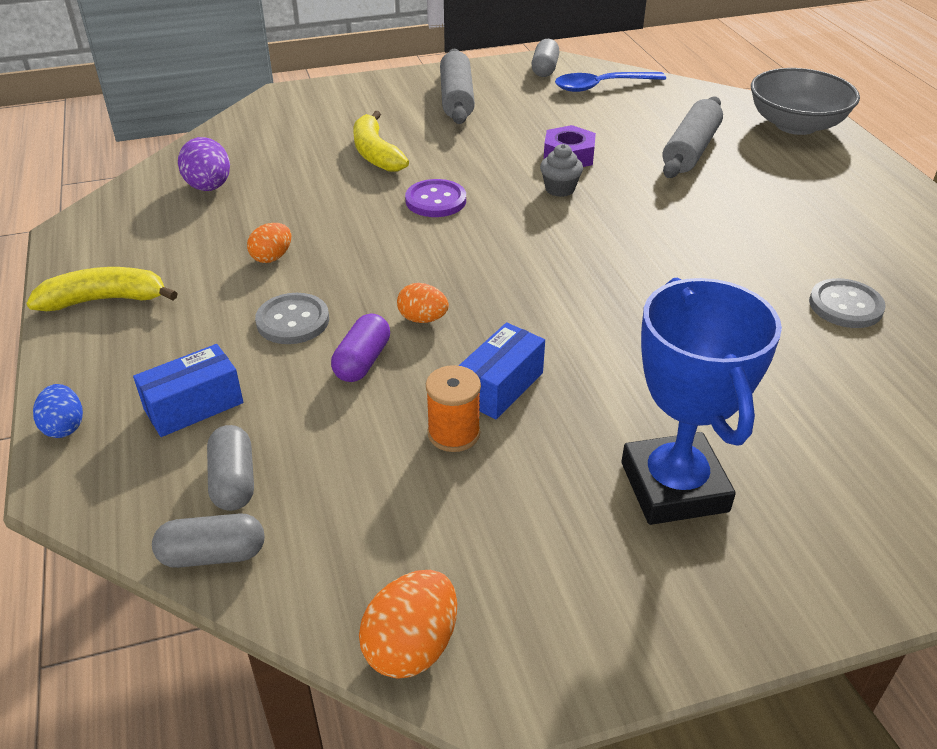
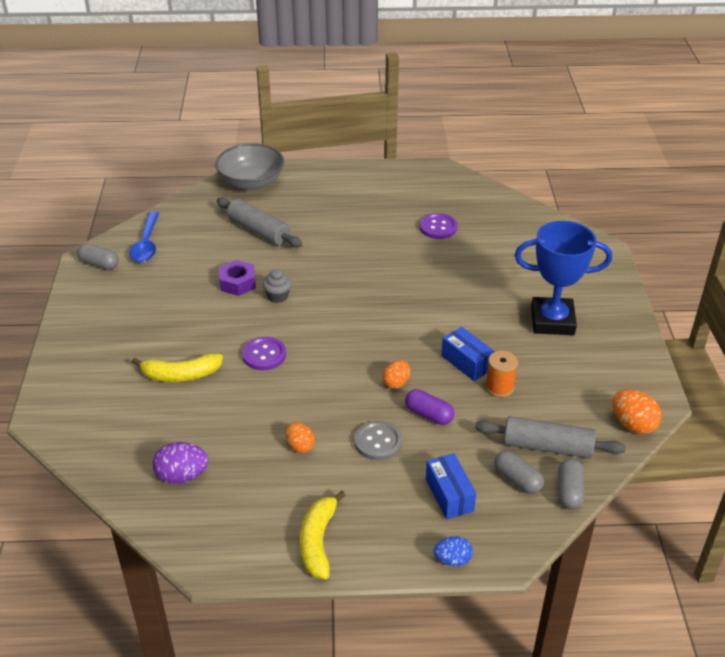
camera: 75 degrees left, 0 degrees up
(233, 481) = (517, 480): grey capsule -> grey capsule turned 45 degrees clockwise
(456, 99) = (118, 318): grey rolling pin -> grey rolling pin (547, 447)
(845, 306) = (438, 227): grey button -> purple button

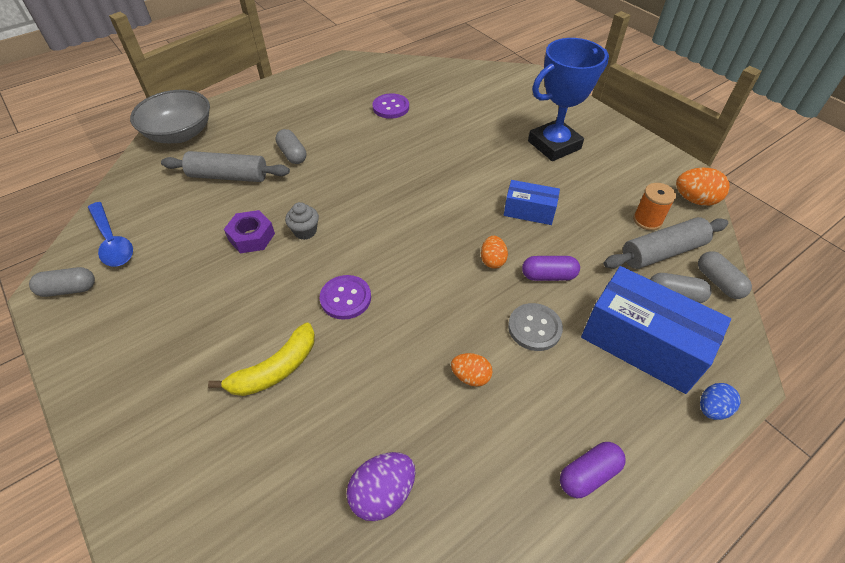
camera: 35 degrees left, 10 degrees up
(318, 541) = (588, 474): yellow banana -> purple capsule
(320, 234) = (292, 154): none -> grey capsule
(449, 495) = (642, 344): blue box -> blue box, size x1.84
(499, 387) = (575, 220): orange spool -> orange spool (647, 220)

